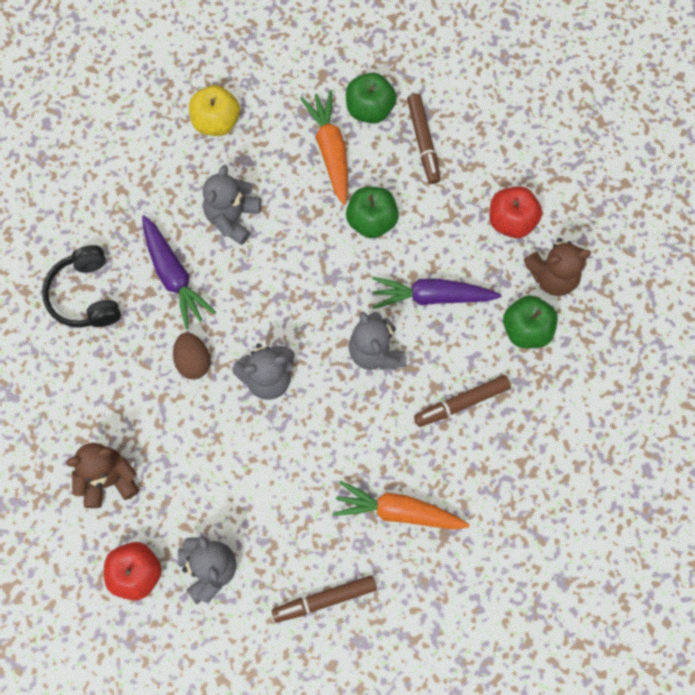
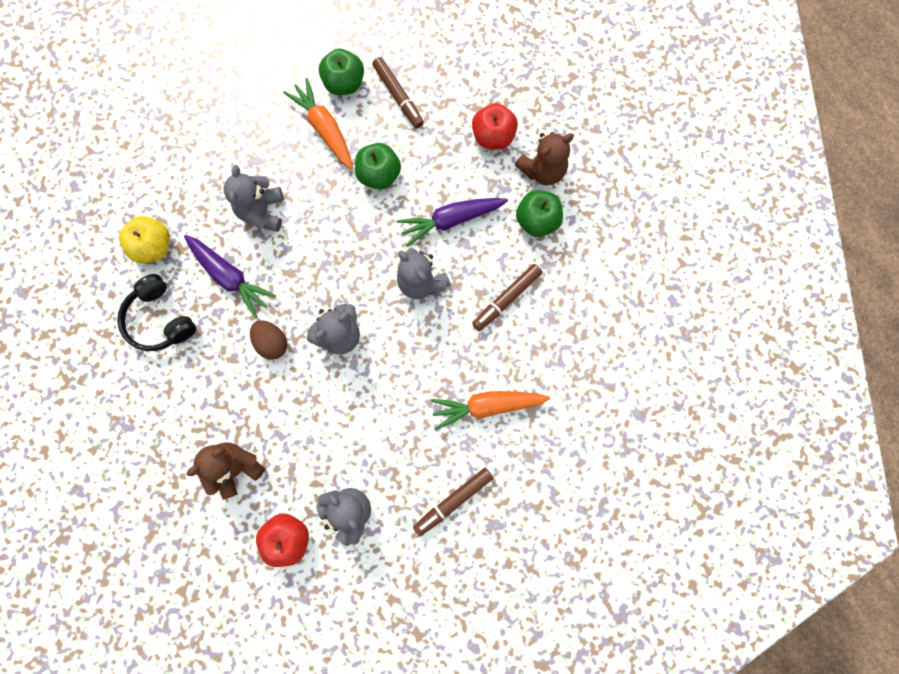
camera: 20 degrees left, 5 degrees up
(216, 121) = (219, 136): yellow apple -> yellow apple (154, 246)

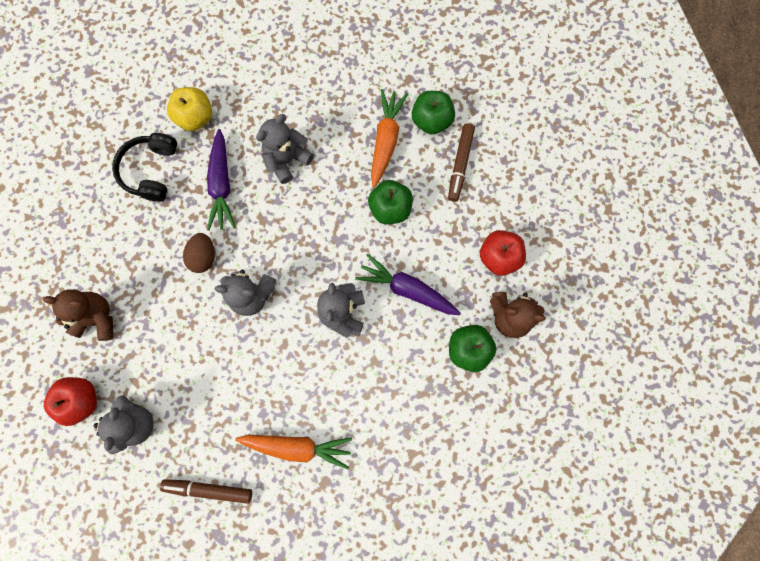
camera: 45 degrees right, 0 degrees up
(486, 406) = (298, 446): orange carrot -> orange carrot turned 150 degrees clockwise
(506, 299) = (389, 384): brown marker -> none

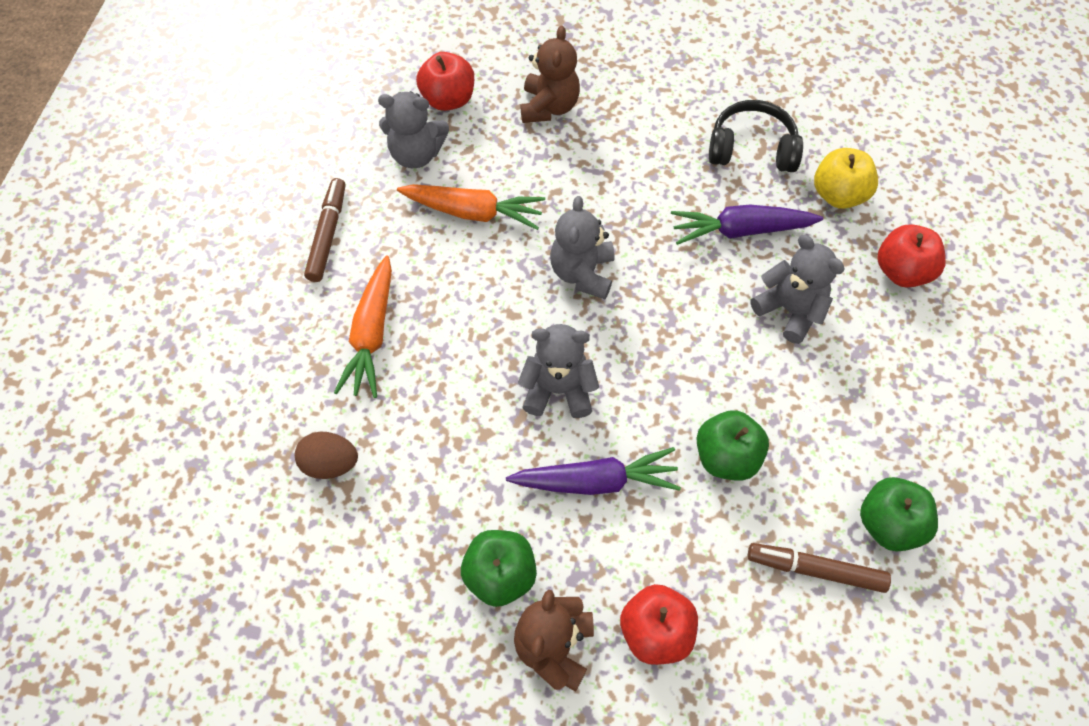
camera: 90 degrees right, 15 degrees down
(203, 257) = (634, 214): brown egg -> brown egg (330, 463)
(259, 86) = (902, 271): none -> red apple
(386, 140) = (842, 450): orange carrot -> orange carrot (474, 212)
(407, 289) = (596, 481): purple carrot -> purple carrot turned 60 degrees clockwise

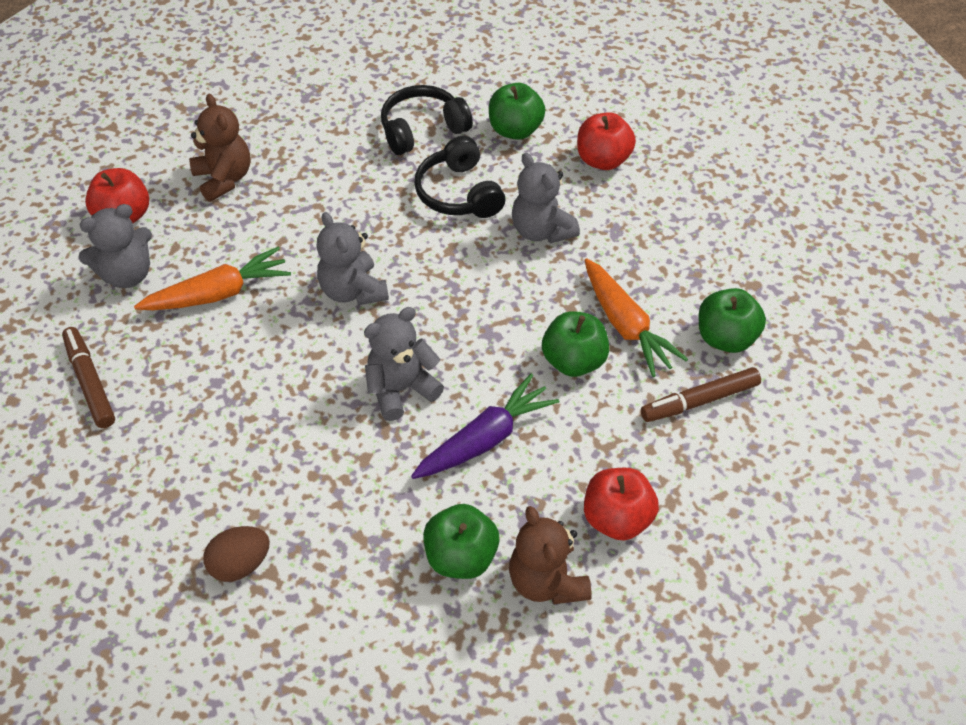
camera: 35 degrees left, 10 degrees down
(371, 335) = (198, 440): orange carrot -> orange carrot (626, 326)
(740, 230) = (459, 193): purple carrot -> black headphones
(789, 310) = (541, 230): grey teddy bear -> grey teddy bear turned 135 degrees counterclockwise
(838, 194) = (515, 130): yellow apple -> green apple

